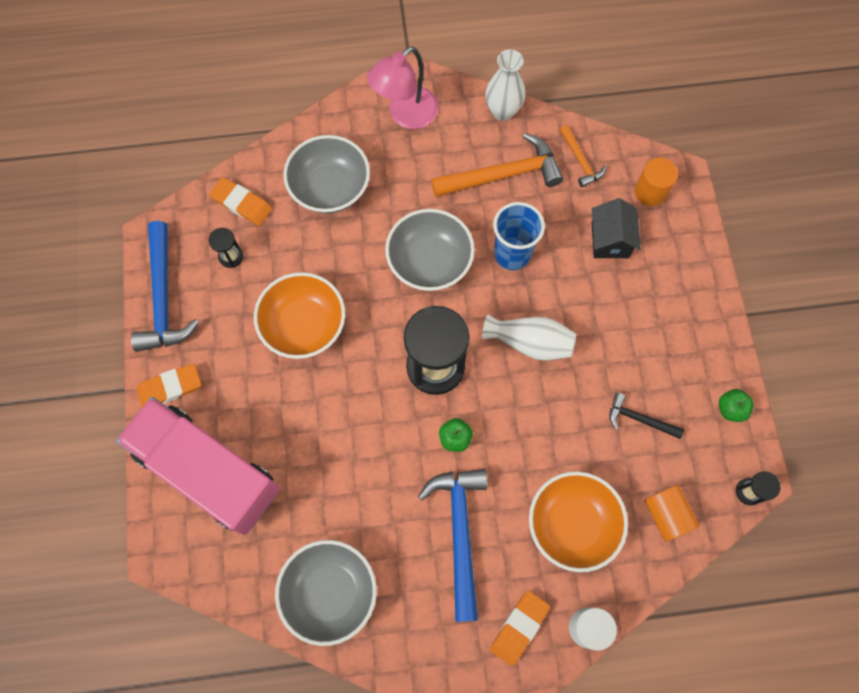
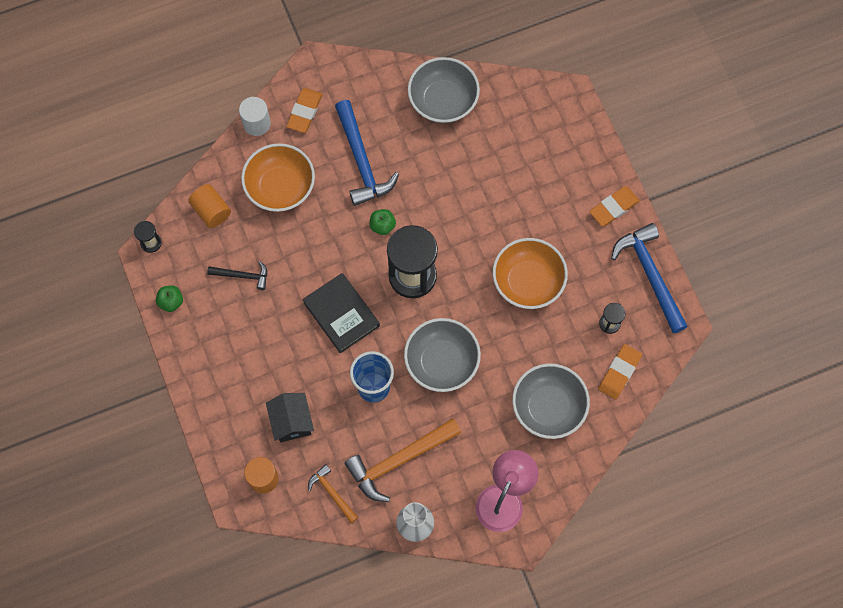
camera: 165 degrees right, 0 degrees up
(208, 471) = (560, 156): pink truck -> none
(242, 203) = (619, 372): orange eraser -> orange eraser turned 75 degrees counterclockwise
(530, 342) = (341, 314): white vase -> black book

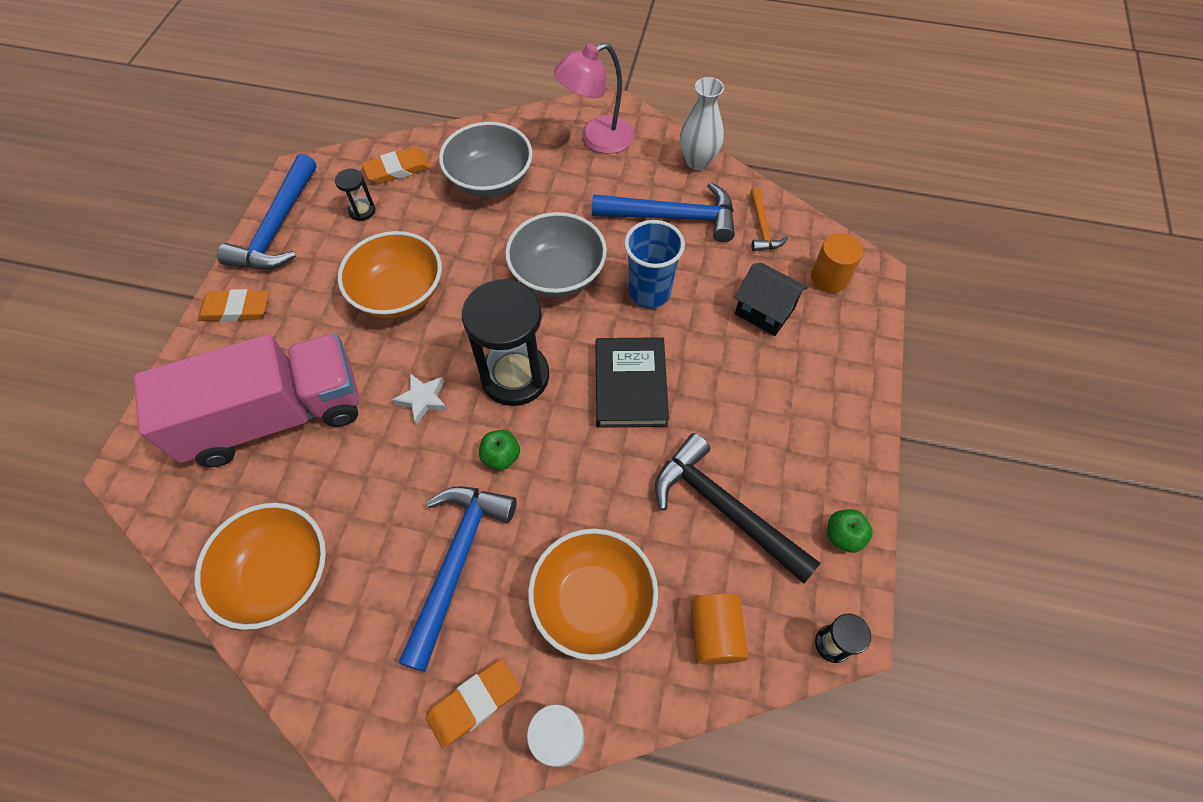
camera: 145 degrees left, 10 degrees down
(242, 276) = (724, 509): black hammer -> black hammer, size x1.88
(291, 422) = (764, 311): black house -> black house turned 75 degrees counterclockwise
(399, 460) = (673, 217): orange hammer -> blue hammer
(443, 101) = (279, 575): grey bowl -> orange bowl
(453, 228) = (423, 399): none -> white star
(524, 167) = (276, 416): none -> pink truck

